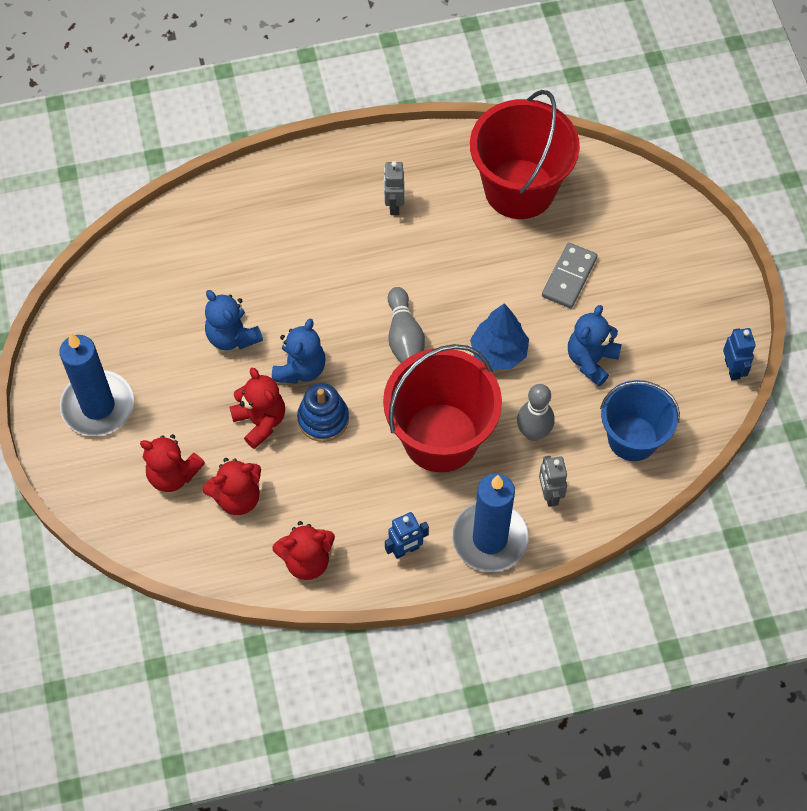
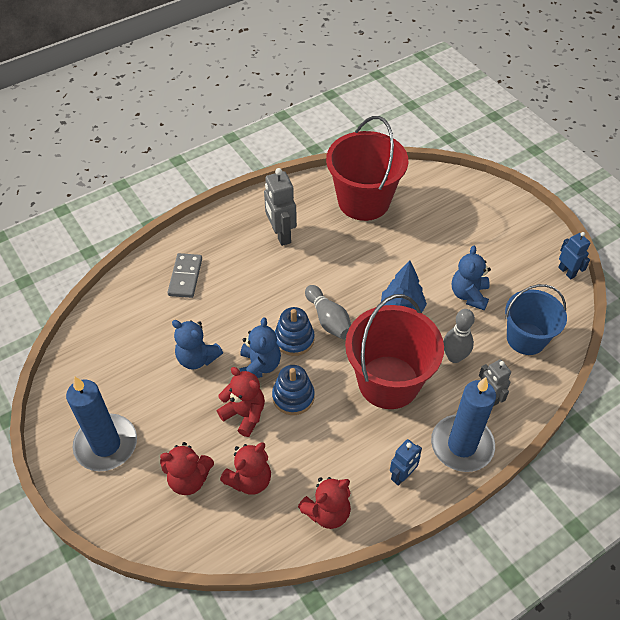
camera: 20 degrees left, 10 degrees down
(353, 349) = (294, 339): none -> blue stacking toy
(394, 205) = (281, 235): grey robot -> grey robot, size x1.58
(569, 277) = (425, 246): grey domino -> grey domino (185, 277)

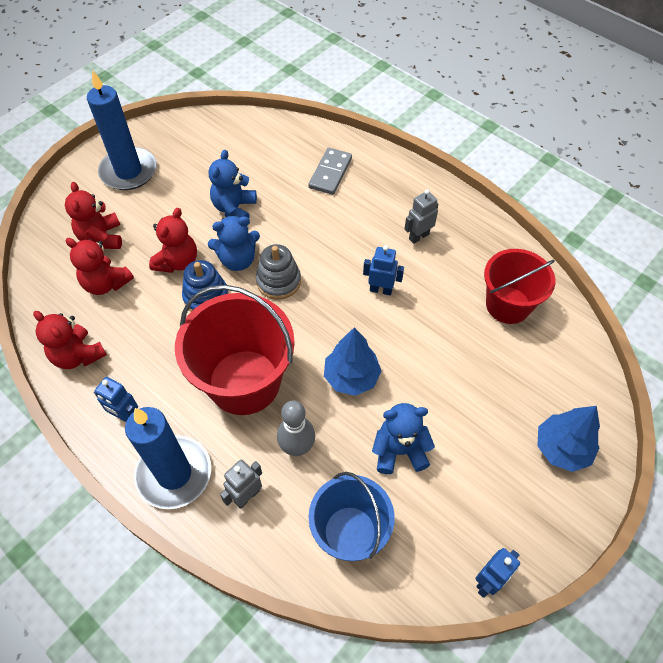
camera: 75 degrees right, 5 degrees up
(185, 277) = (330, 173): grey domino -> grey domino turned 60 degrees counterclockwise
(281, 235) = (418, 236): grey robot -> grey robot, size x0.63
(294, 339) = (278, 281): blue stacking toy -> grey stacking toy
(326, 272) = (381, 290): none -> blue robot
(328, 320) = (314, 307): grey bowling pin -> none
(363, 201) = (508, 305): red bucket -> red bucket, size x0.66
(483, 209) = (561, 448): none -> blue tree

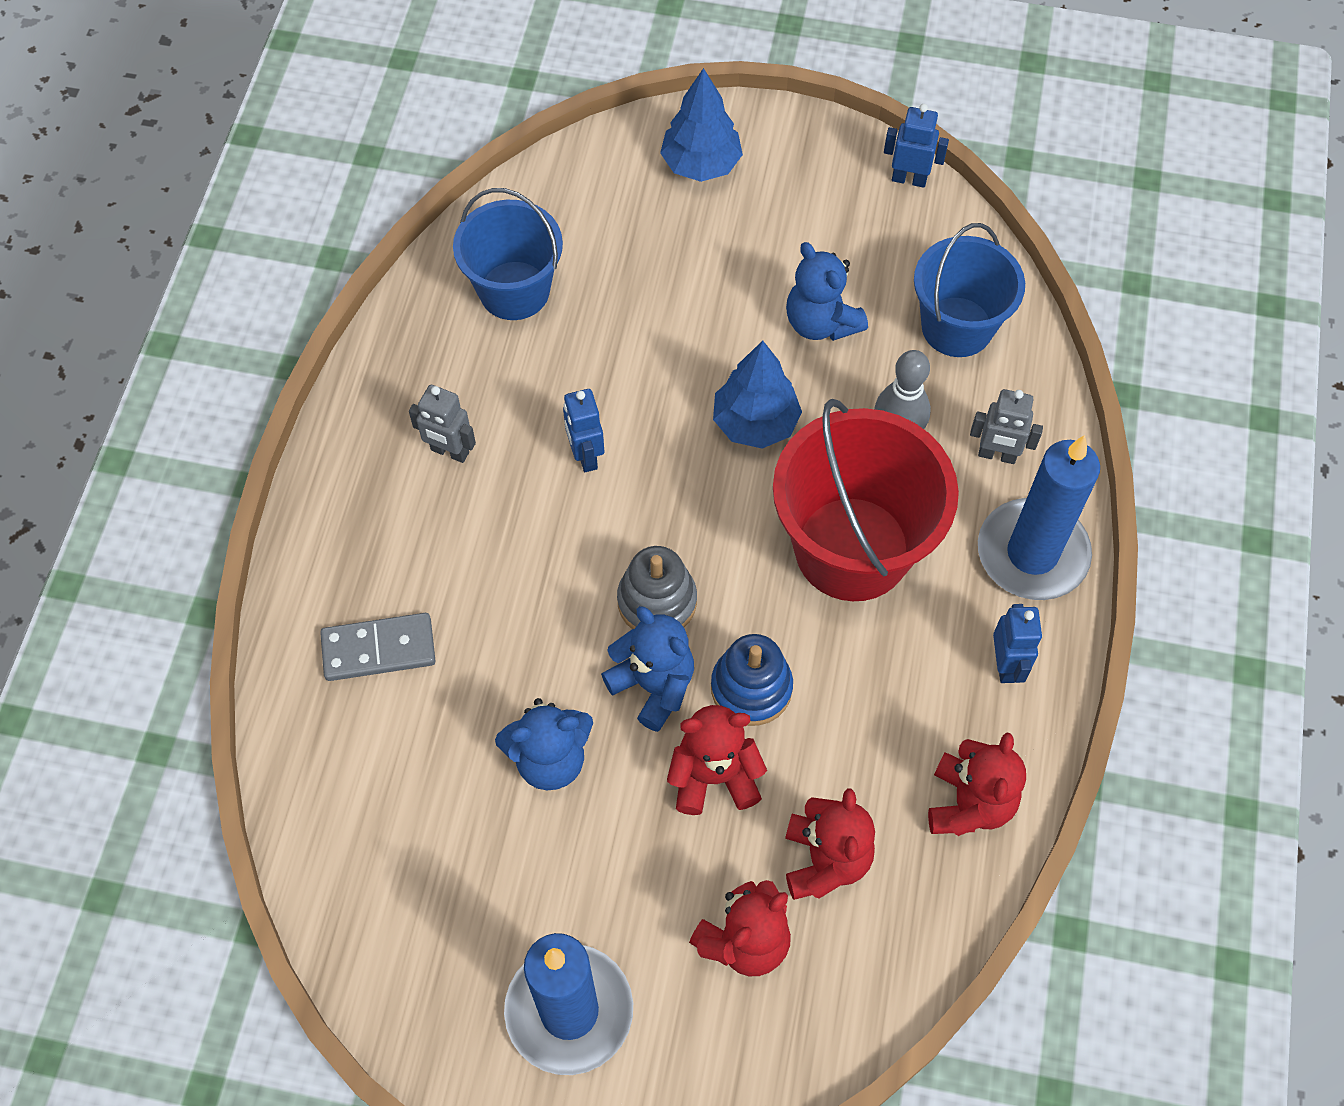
camera: 120 degrees left, 5 degrees up
(508, 305) = (514, 291): red bucket -> blue bucket

